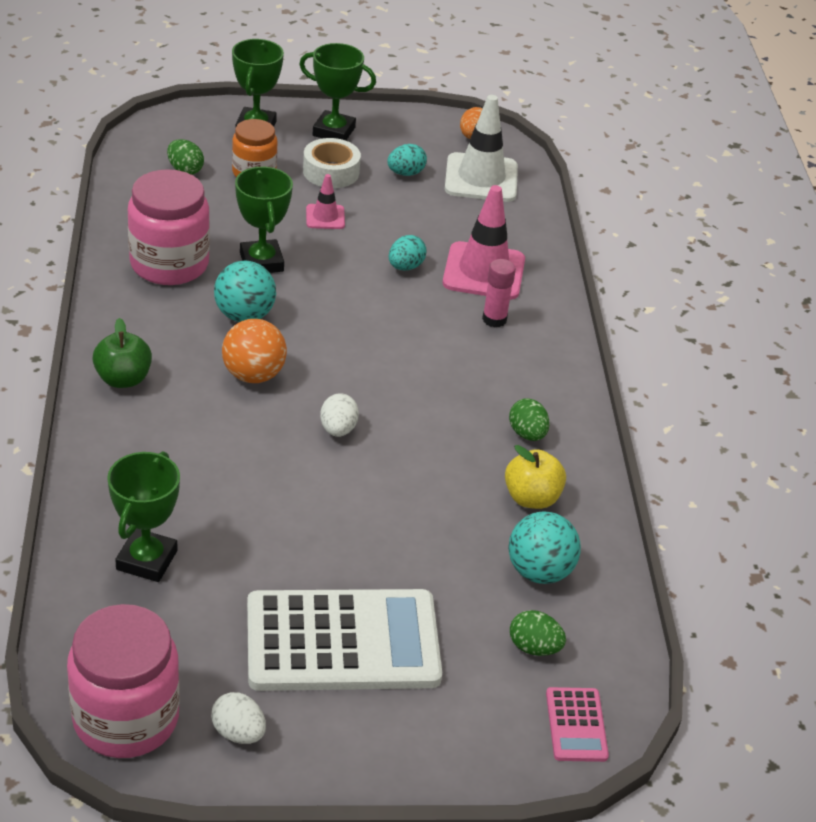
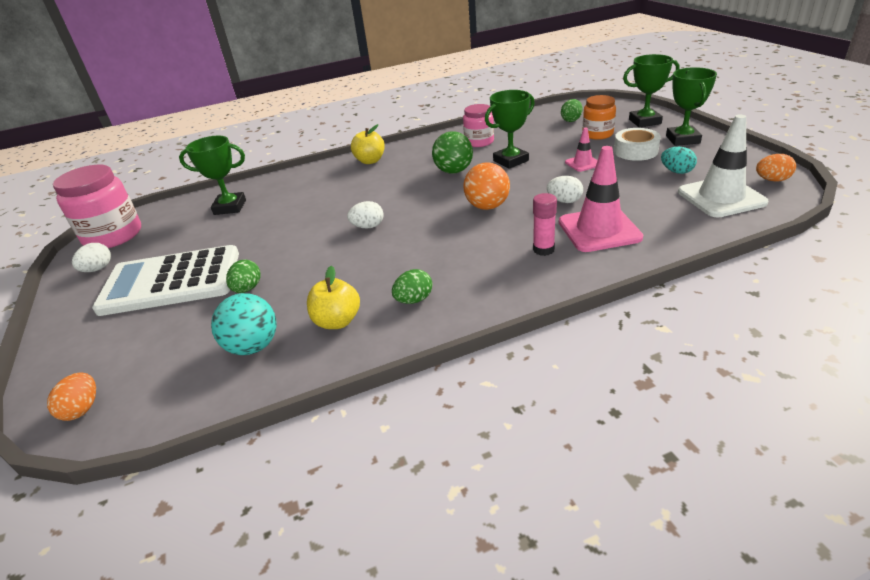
camera: 80 degrees right, 5 degrees down
(123, 379) = (370, 161): green apple -> yellow apple
(169, 264) = (479, 142): pink jar -> pink jar, size x0.61
(244, 315) = (454, 171): turquoise ball -> green ball
(253, 375) = (400, 189): orange ball -> orange ball (487, 206)
(342, 641) = (171, 281): white calculator -> white calculator turned 105 degrees clockwise
(405, 267) = (564, 201): turquoise egg -> white egg
(534, 647) = (168, 364): green egg -> green egg (247, 289)
(576, 725) = (82, 409): pink calculator -> orange egg

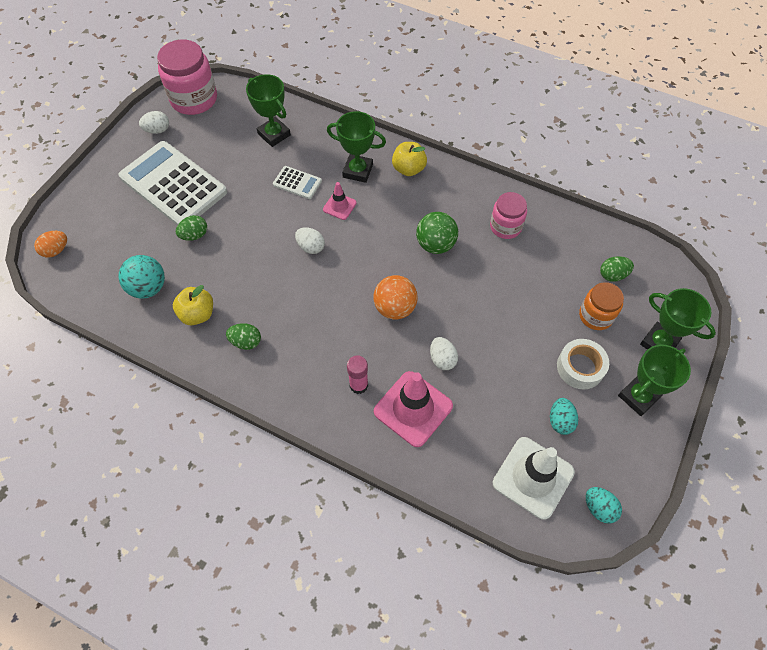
camera: 45 degrees right, 25 degrees up
(295, 212) = (297, 183): none -> white calculator
(510, 161) = (486, 276): green trophy -> green trophy (357, 171)
(583, 163) = (522, 336): pink traffic cone -> pink traffic cone (339, 206)
(772, 180) = (599, 508): orange egg -> turquoise egg

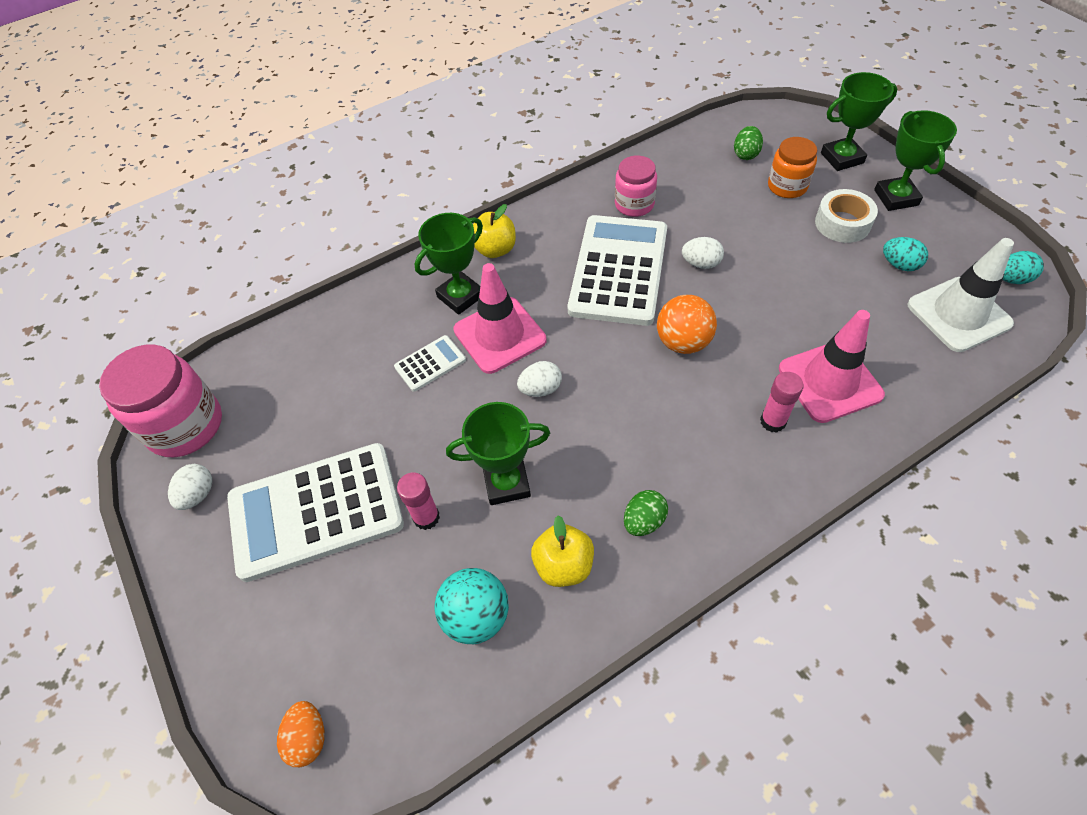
camera: 55 degrees left, 5 degrees down
(194, 235) = (426, 517): green egg -> pink glue stick
(274, 134) = (331, 357): green trophy -> green trophy (507, 483)
(339, 206) = (499, 335): pink traffic cone -> pink traffic cone, size x1.95
(435, 244) = (618, 270): green ball -> white calculator
(442, 359) = (776, 328): white egg -> white egg (701, 263)

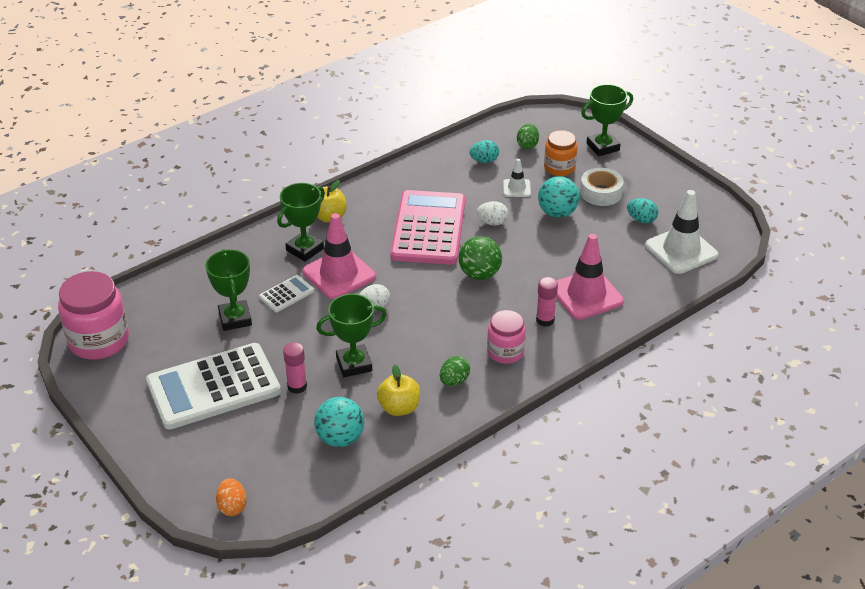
camera: 10 degrees left, 15 degrees down
(198, 494) = (120, 381): white egg -> none
(618, 270) = (428, 228): white calculator -> pink calculator
(634, 204) = (439, 183): pink jar -> pink jar (505, 352)
(683, 342) = (479, 274): orange ball -> green ball
(732, 214) = (516, 188): none -> white traffic cone
(786, 252) = (557, 213): none -> turquoise ball
(896, 197) = (642, 174): green trophy -> green trophy (235, 319)
(1011, 279) = (721, 227): turquoise egg -> turquoise egg (484, 160)

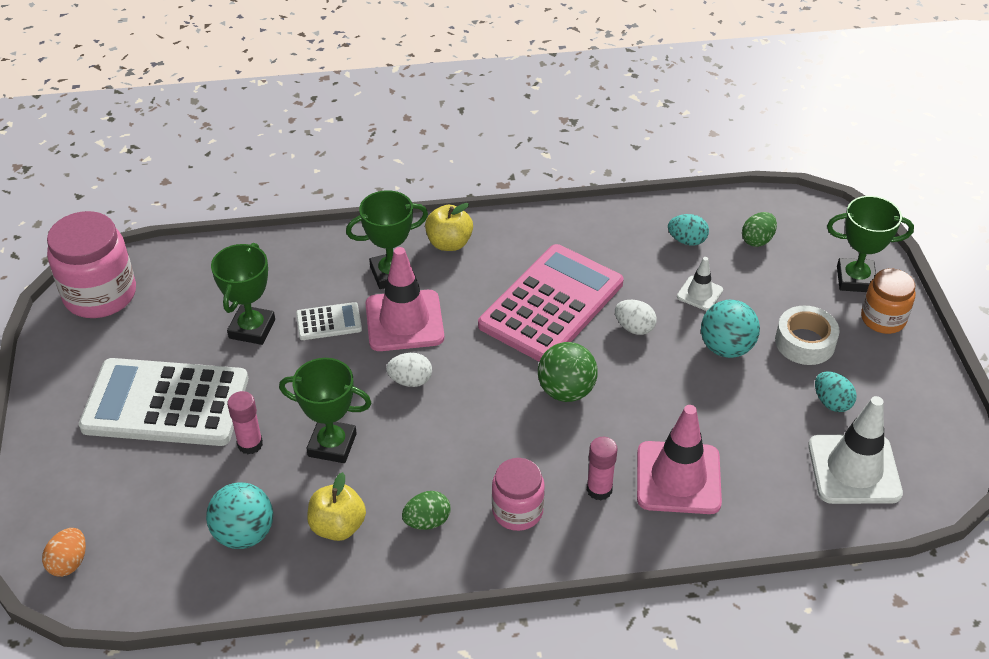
camera: 30 degrees right, 5 degrees up
(559, 168) = (776, 286): orange jar -> orange jar (883, 319)

